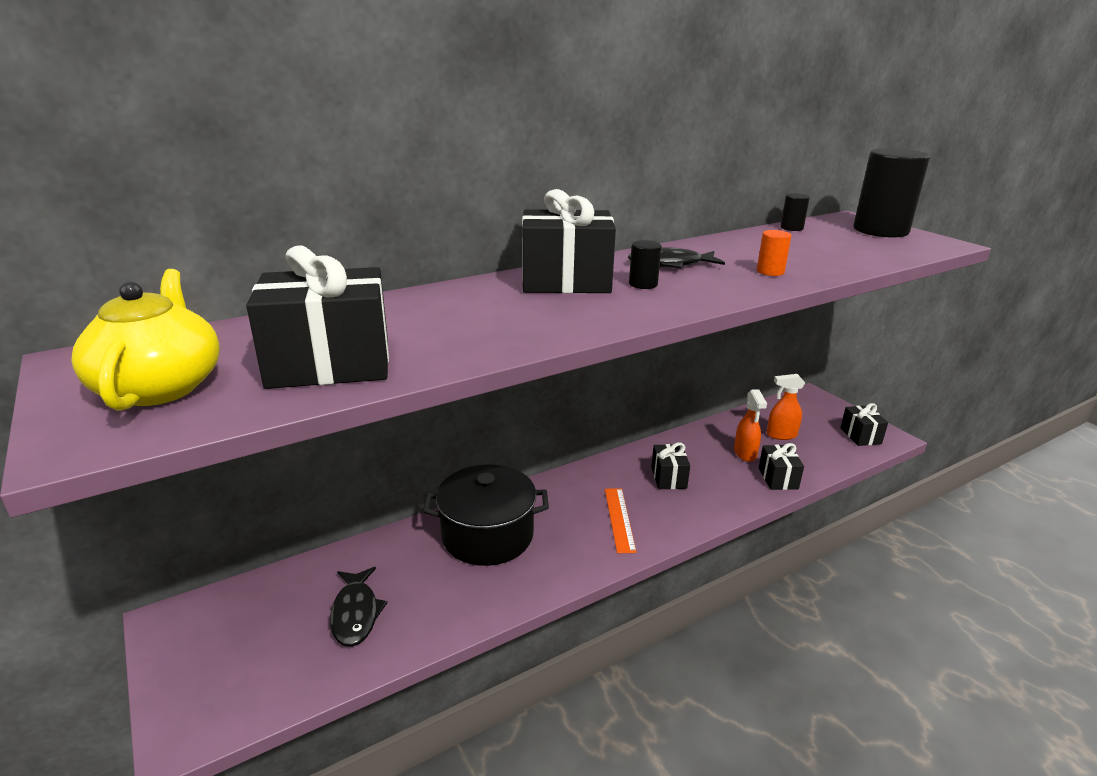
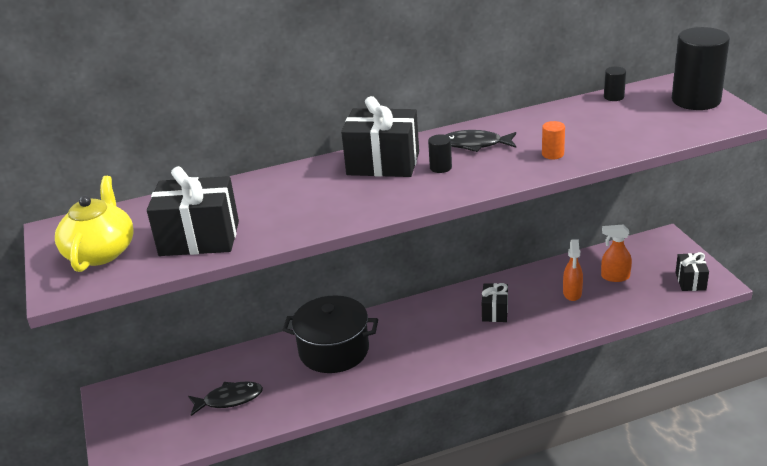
camera: 15 degrees right, 5 degrees up
(356, 613) = (229, 399): black fish -> black fish turned 105 degrees counterclockwise
(619, 519) = (440, 344): orange ruler -> none
(778, 478) = (590, 317): black gift -> none

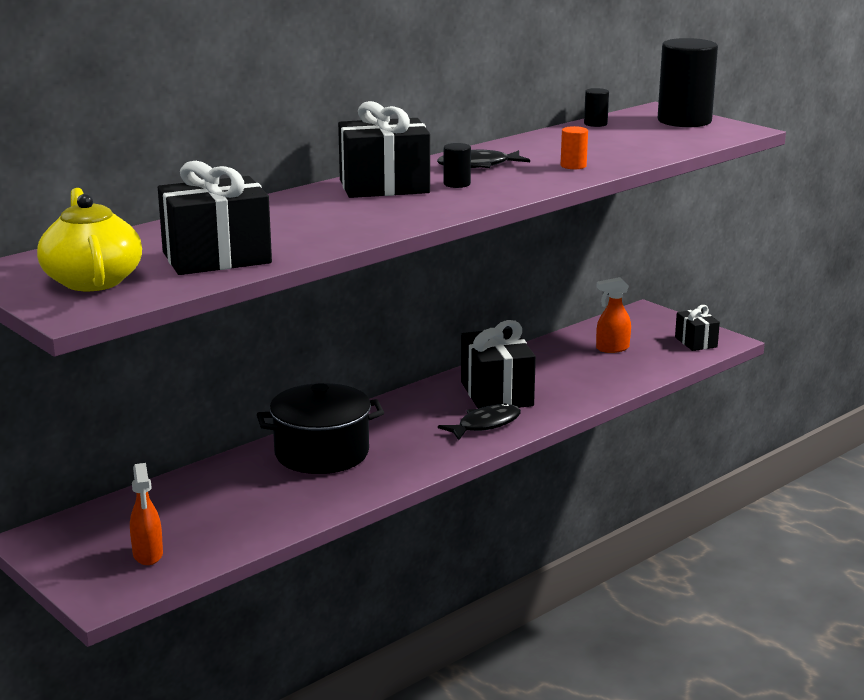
camera: 25 degrees left, 10 degrees down
(229, 399) = (216, 516): black fish -> black fish (485, 425)
(495, 312) = (497, 394): black gift -> black gift, size x1.82
(572, 293) = (574, 367): orange spray bottle -> orange spray bottle (148, 555)

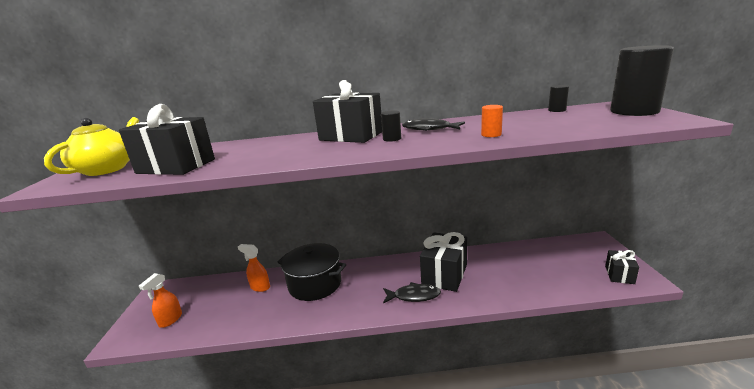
camera: 40 degrees right, 0 degrees up
(612, 348) = (550, 262): orange spray bottle -> orange spray bottle (260, 287)

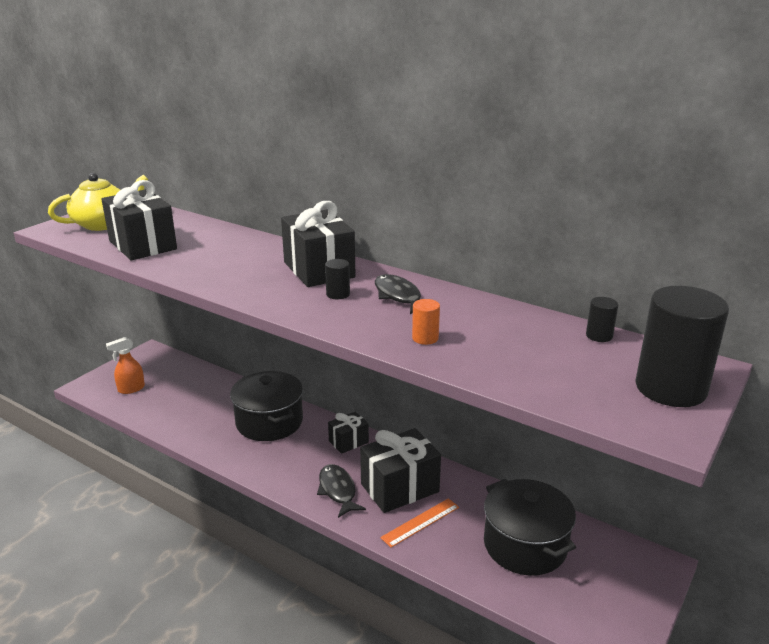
camera: 35 degrees right, 5 degrees up
(260, 287) = (223, 397): orange spray bottle -> none
(414, 296) = (338, 491): black fish -> black fish turned 150 degrees counterclockwise
(481, 284) = (420, 522): none -> orange ruler
(541, 264) = (525, 545): none -> black pot
(619, 275) = (600, 618): black gift -> black gift (348, 442)

